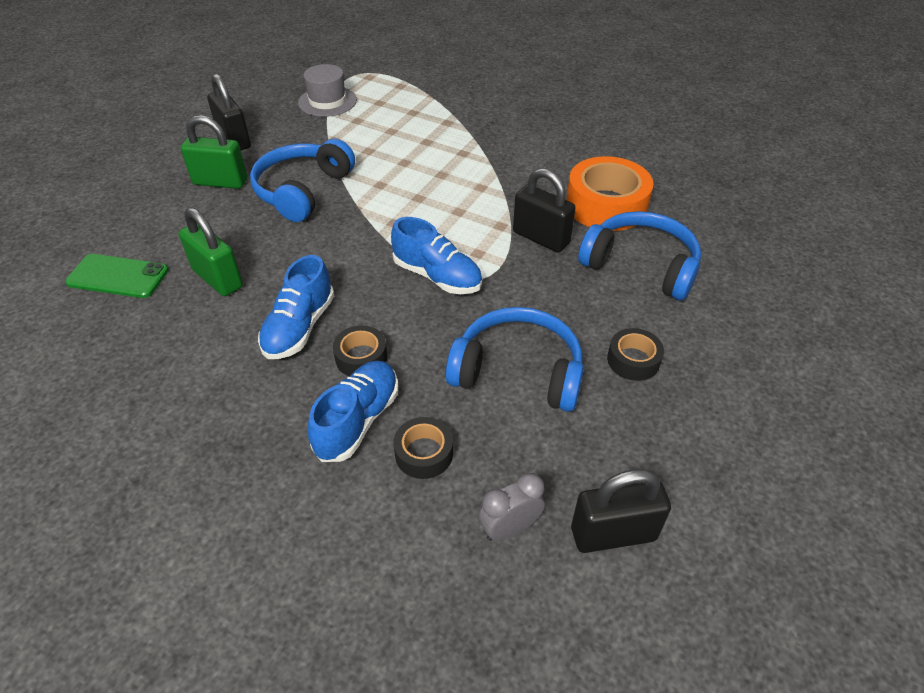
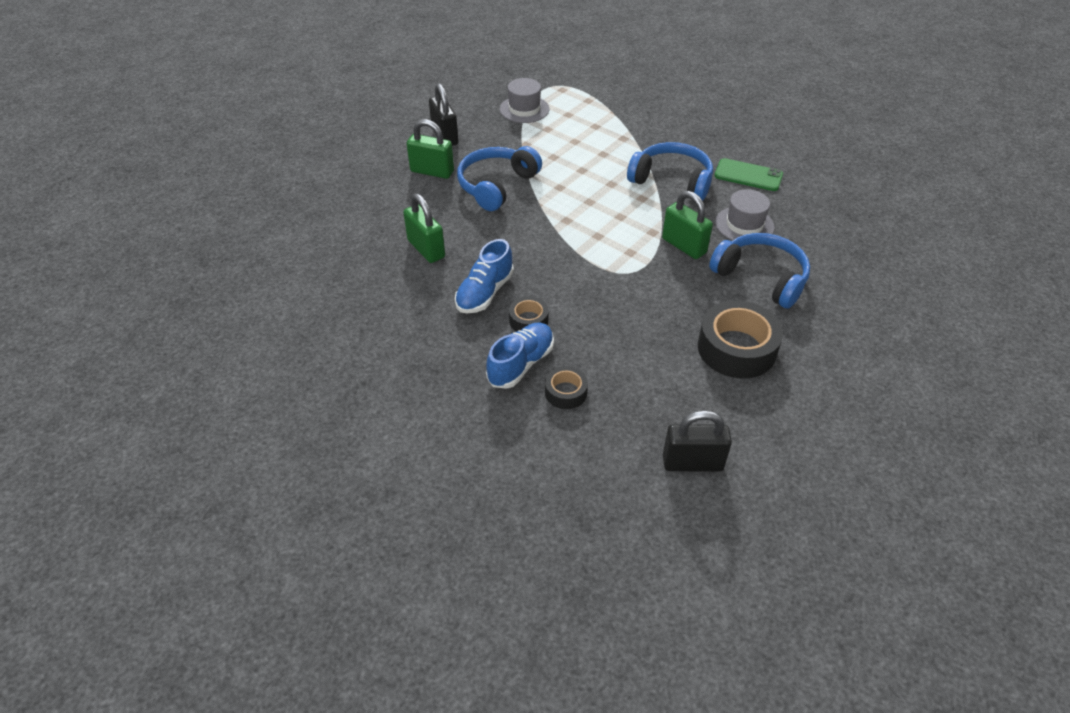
camera: 10 degrees right, 0 degrees up
(118, 276) = (352, 238): green phone -> green phone (748, 175)
(437, 276) = (595, 267): blue shoe -> none
(509, 528) = (619, 449): grey clock -> none
(518, 372) = (645, 346): blue headphones -> blue headphones (672, 181)
(541, 238) = (684, 246): black padlock -> green padlock
(606, 205) = (744, 225): orange tape -> grey hat
(633, 360) = (736, 348): black tape -> black tape, size x1.93

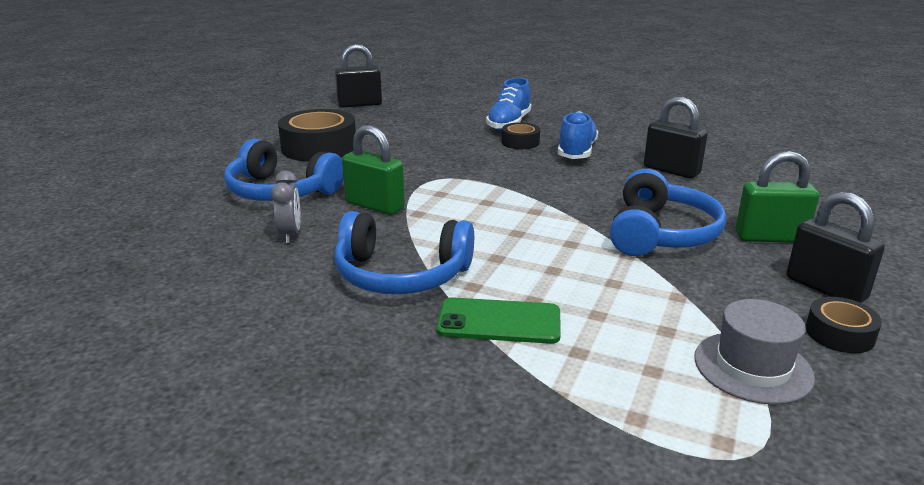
camera: 165 degrees right, 20 degrees down
(426, 249) = (671, 170): green padlock -> black padlock
(566, 392) = (464, 117): black tape -> black tape (839, 334)
(744, 225) = (290, 235): grey hat -> grey clock
(748, 175) = (267, 301): green phone -> green phone (499, 322)

